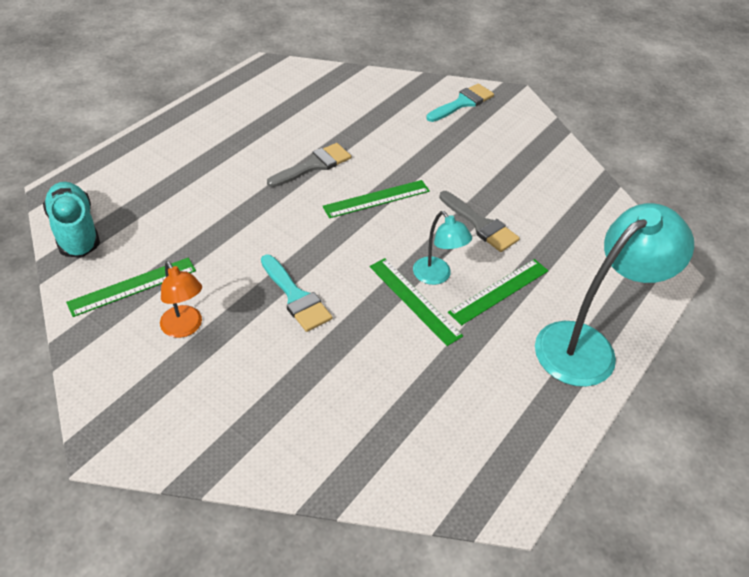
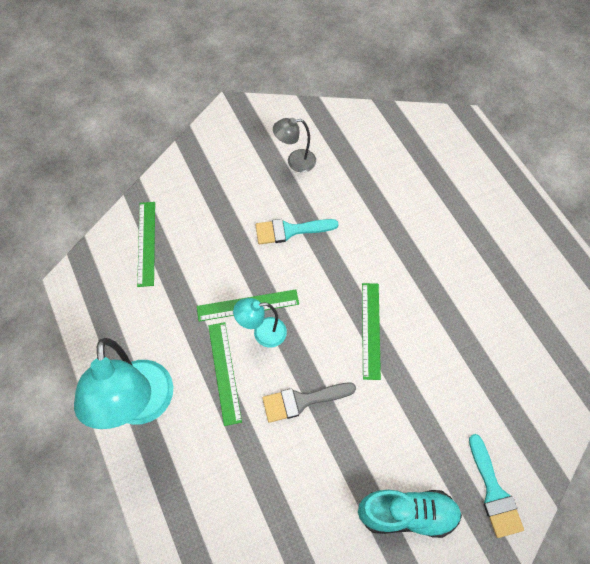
camera: 120 degrees right, 15 degrees up
(75, 231) = (415, 124): turquoise shoe -> turquoise shoe (407, 514)
(133, 286) = (345, 143): green ruler -> green ruler (146, 243)
(185, 328) = (295, 161): orange lamp -> grey lamp
(314, 165) = (435, 298): grey brush -> none

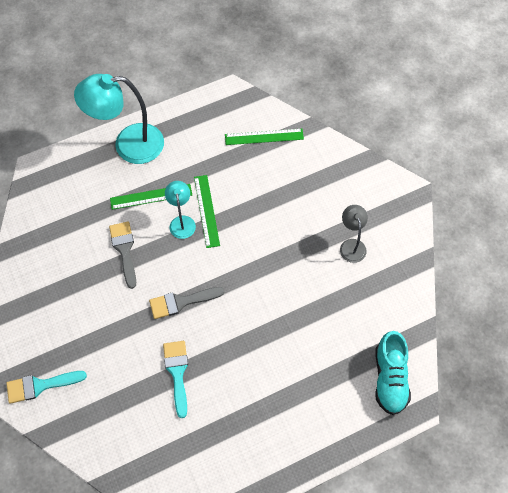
camera: 90 degrees right, 0 degrees up
(290, 231) = (277, 241): turquoise brush -> turquoise brush (177, 372)
(370, 330) = (181, 302): green ruler -> grey brush
(407, 514) = (32, 320): turquoise shoe -> turquoise shoe (390, 378)

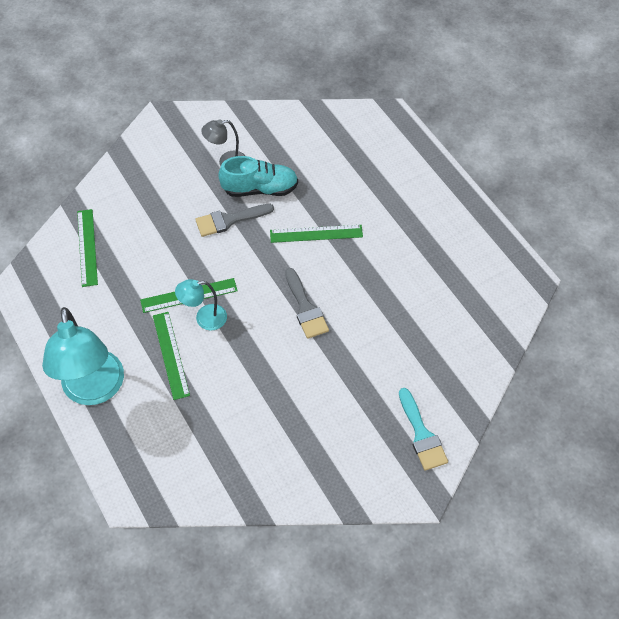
camera: 95 degrees left, 5 degrees down
(124, 250) = (244, 373): grey brush -> grey brush (229, 220)
(177, 372) = (386, 303): turquoise brush -> none
(262, 318) = (316, 233): none -> green ruler
(390, 378) = (366, 131): turquoise shoe -> turquoise shoe (260, 189)

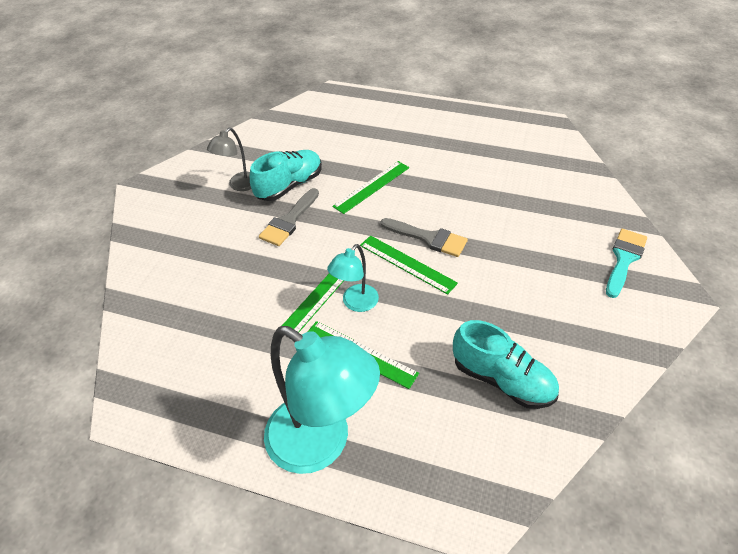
camera: 40 degrees left, 10 degrees down
(87, 247) = (172, 325): green ruler -> green ruler (407, 264)
(232, 441) = (502, 379): none -> turquoise shoe
(422, 435) = (624, 259): turquoise brush -> turquoise brush turned 90 degrees counterclockwise

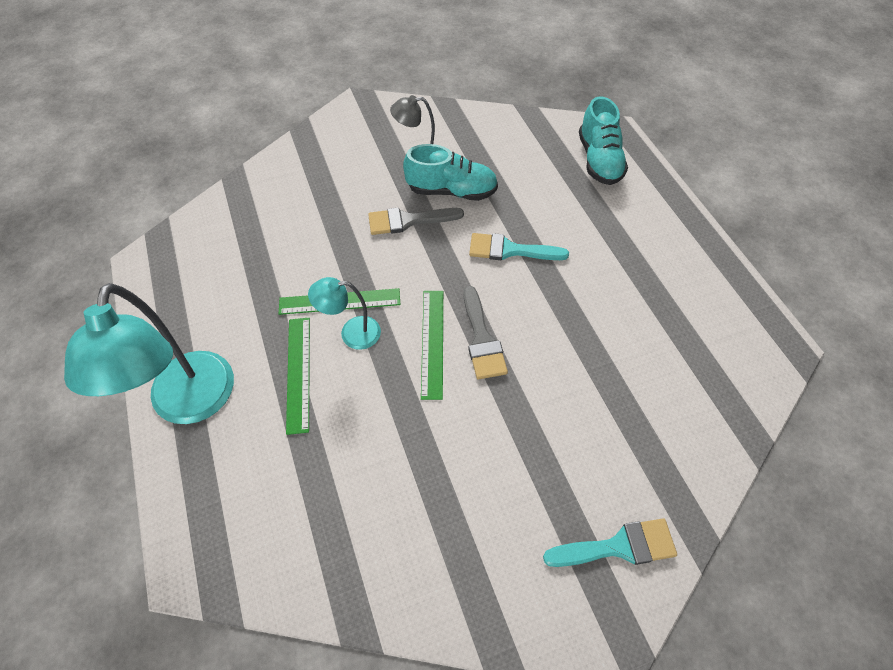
camera: 50 degrees right, 10 degrees up
(372, 186) = (510, 250): green ruler -> turquoise brush
(502, 379) = (350, 508): turquoise shoe -> turquoise shoe (599, 160)

